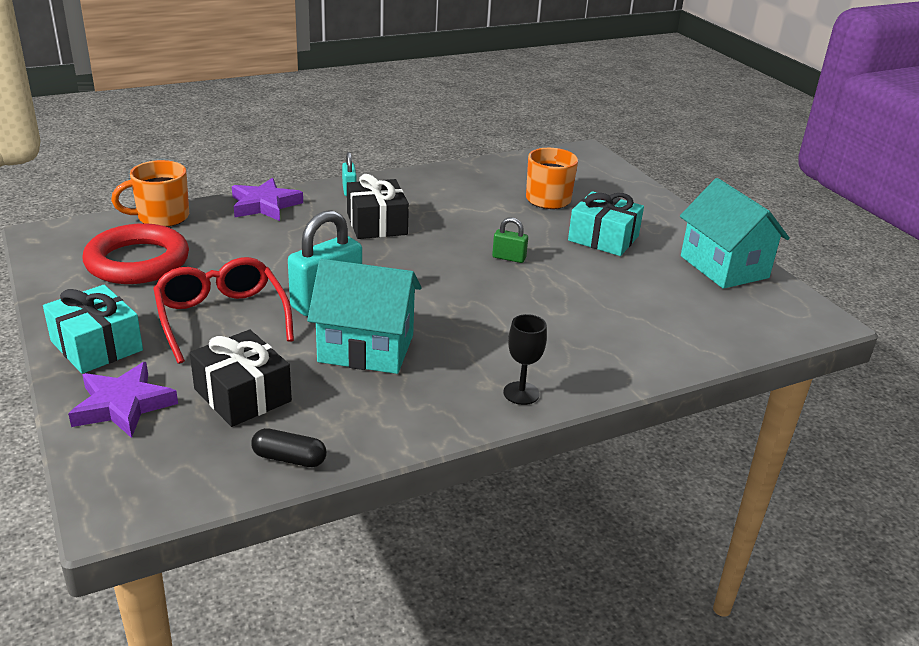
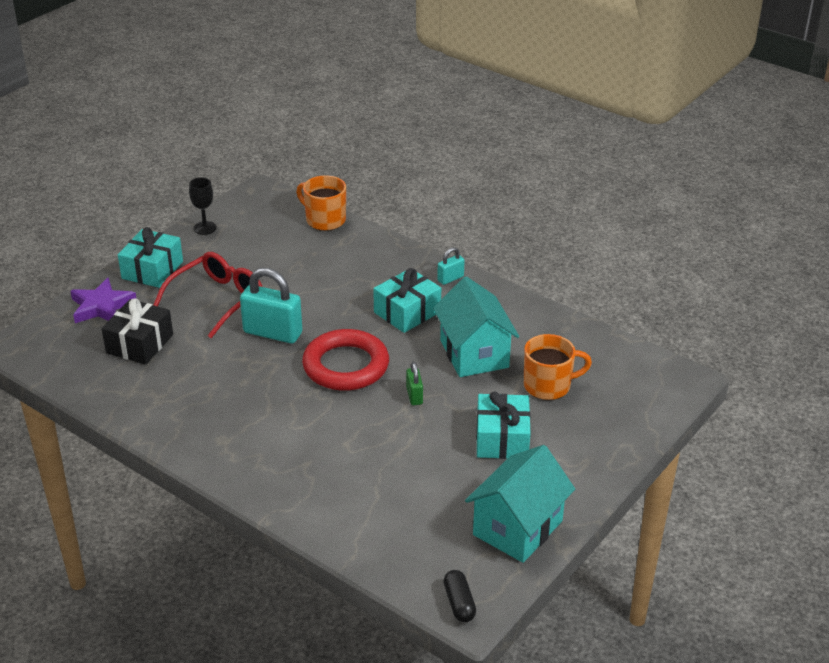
camera: 65 degrees right, 5 degrees up
(137, 261) = (258, 238): red ring -> red ring (346, 366)
(265, 205) = (385, 252): purple star -> none
(289, 458) = (90, 386): black capsule -> black capsule (459, 603)
(366, 348) = (226, 372): turquoise house -> turquoise house (474, 354)
(377, 224) = (407, 312): black gift -> turquoise gift
(521, 393) = (222, 460): black goblet -> black goblet (205, 228)

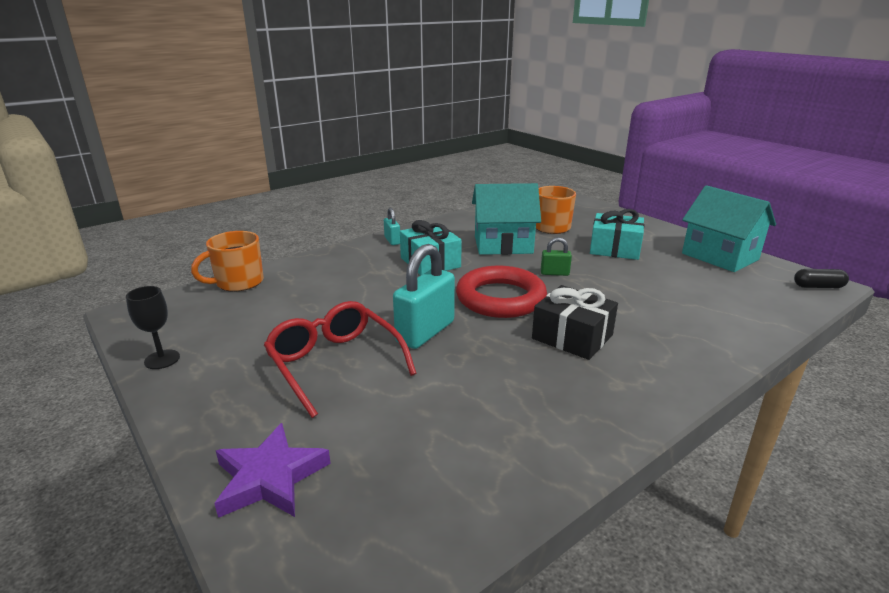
camera: 75 degrees left, 10 degrees down
(140, 344) = (394, 440): black gift -> black gift (572, 337)
(152, 270) = (217, 414): turquoise gift -> none

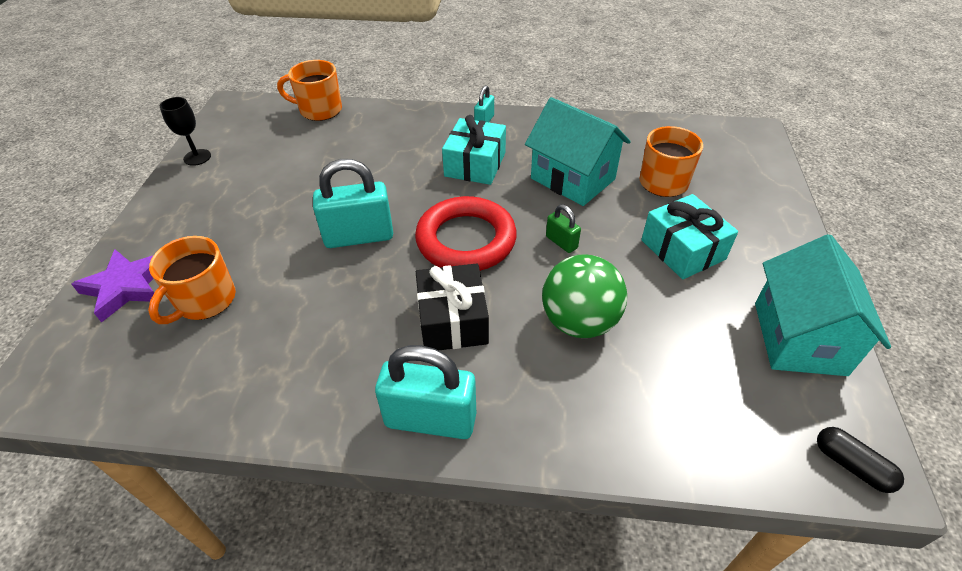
camera: 45 degrees right, 20 degrees up
(335, 363) = (268, 225): red glasses -> none
(374, 436) = (205, 301): none -> orange mug
(632, 300) = (579, 322): none -> green ball
(657, 386) = (430, 420): none -> turquoise padlock

